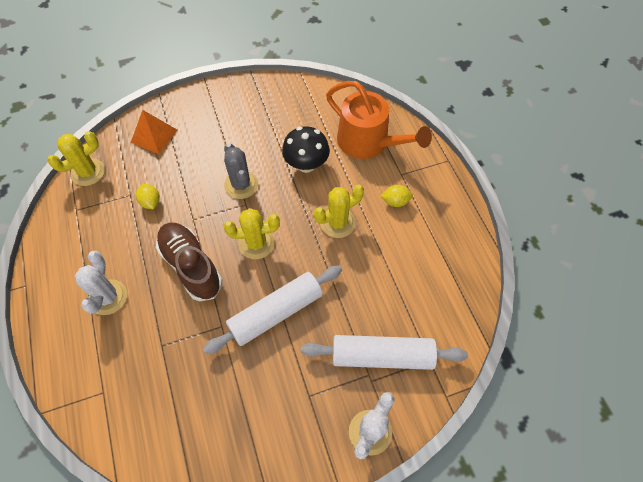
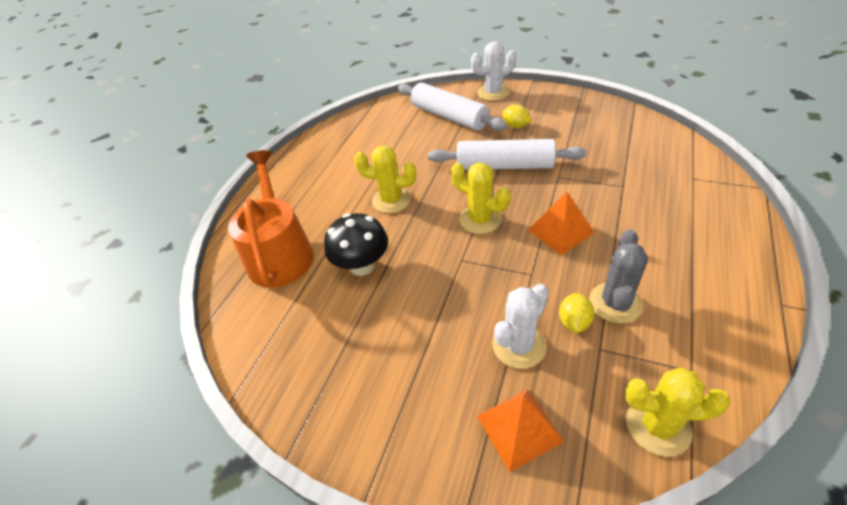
camera: 135 degrees left, 15 degrees down
(108, 297) = (668, 244): white cactus -> white cactus (519, 345)
(191, 266) = (560, 231): brown shoe -> orange pyramid
(241, 185) = (449, 282): grey cactus -> grey cactus (615, 303)
(395, 201) = (326, 192): yellow lemon -> yellow lemon (515, 126)

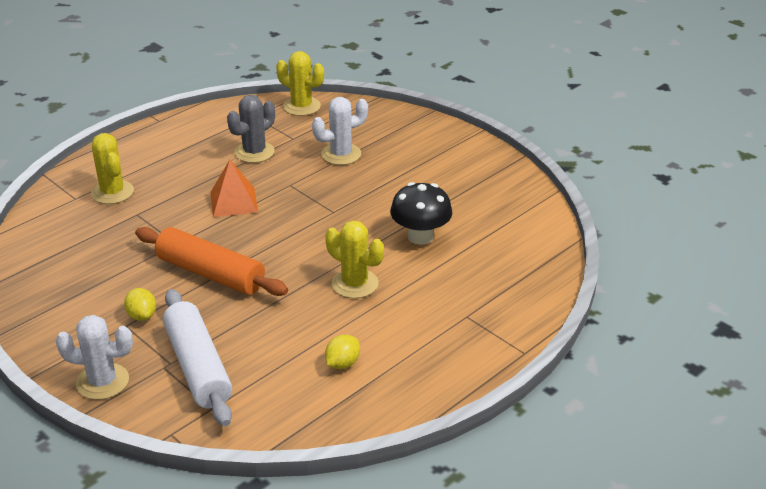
camera: 160 degrees left, 10 degrees down
(280, 253) = (495, 274): orange watering can -> none
(480, 219) = (288, 234): yellow cactus -> yellow cactus (112, 192)
(504, 166) = (211, 273): white rolling pin -> orange rolling pin
(519, 428) = (376, 126): orange pyramid -> none
(574, 322) = (292, 153): yellow lemon -> yellow lemon (342, 363)

